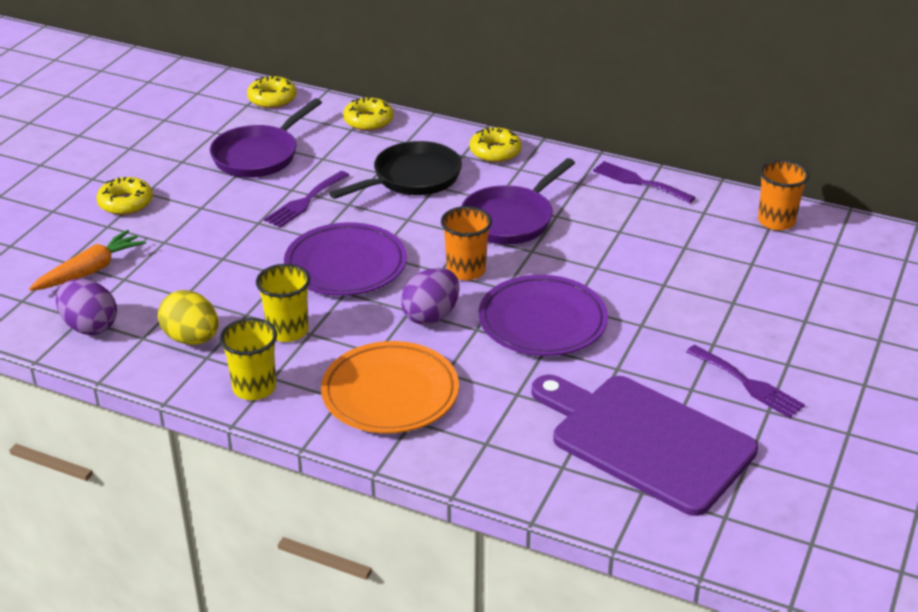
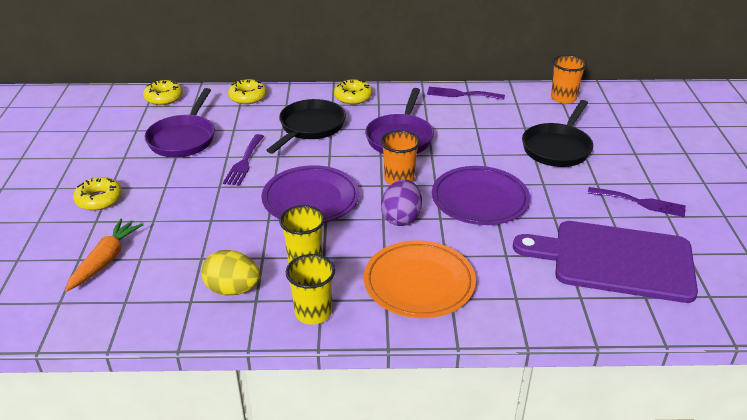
camera: 25 degrees left, 0 degrees up
(89, 326) = (137, 306): purple egg -> none
(703, 285) = (557, 148): none -> black pan

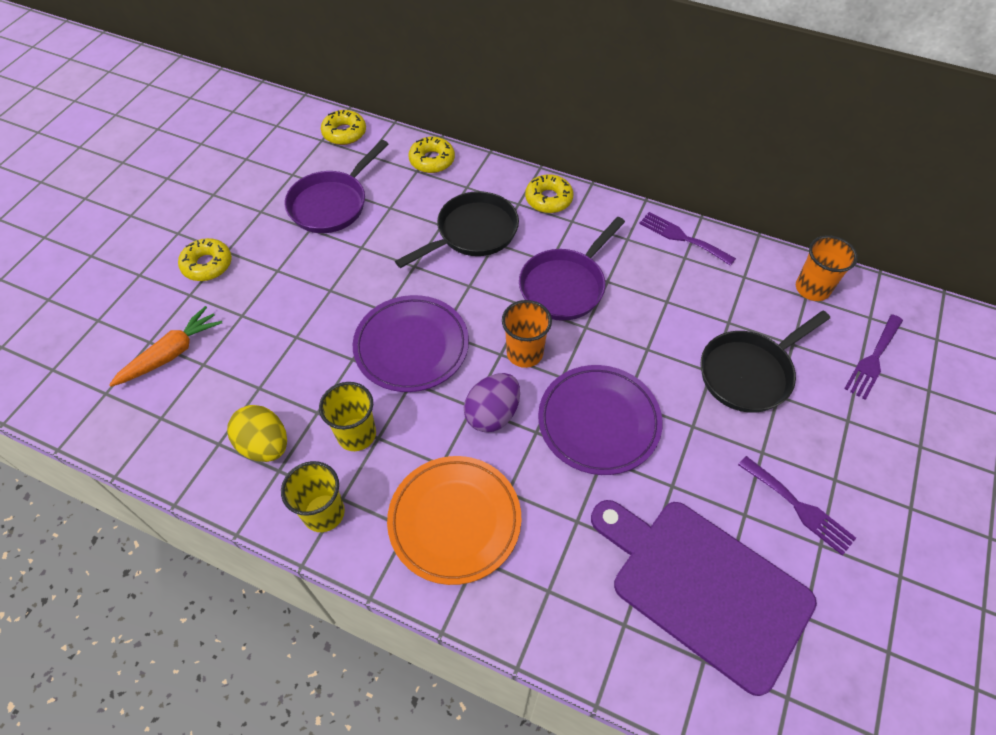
camera: 25 degrees right, 20 degrees up
(244, 162) = (374, 263): purple fork -> purple fork (873, 359)

